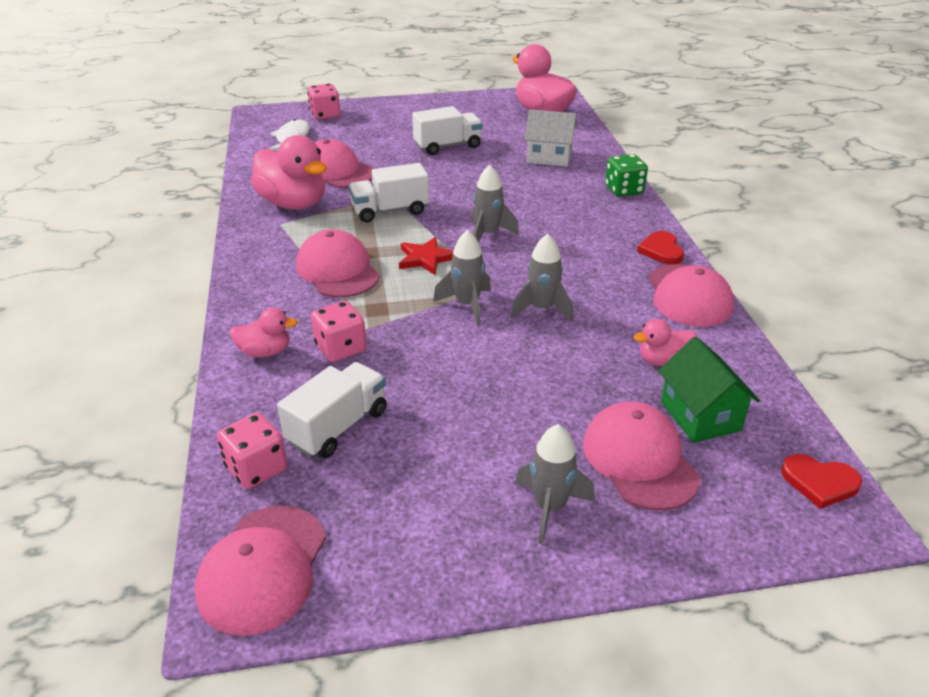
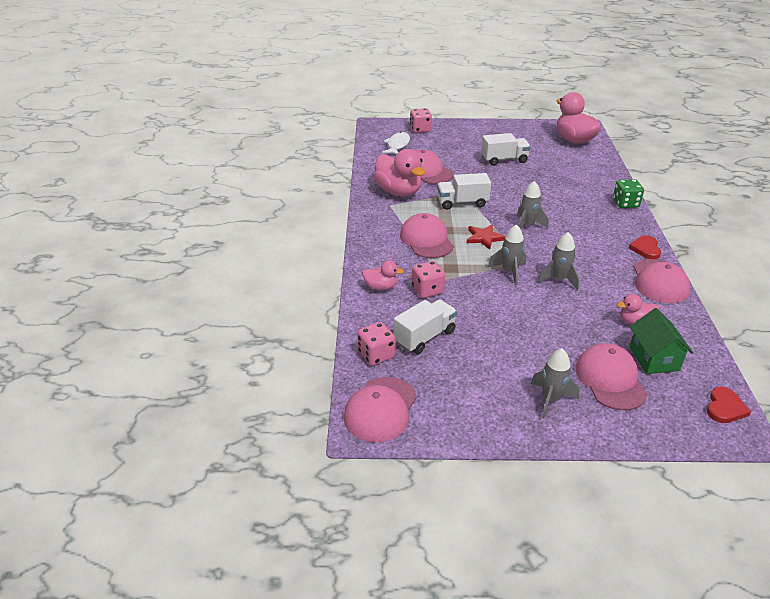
camera: 10 degrees right, 0 degrees up
(549, 157) = (575, 174): white house -> none
(819, 482) = (725, 407): red heart -> red heart turned 90 degrees counterclockwise

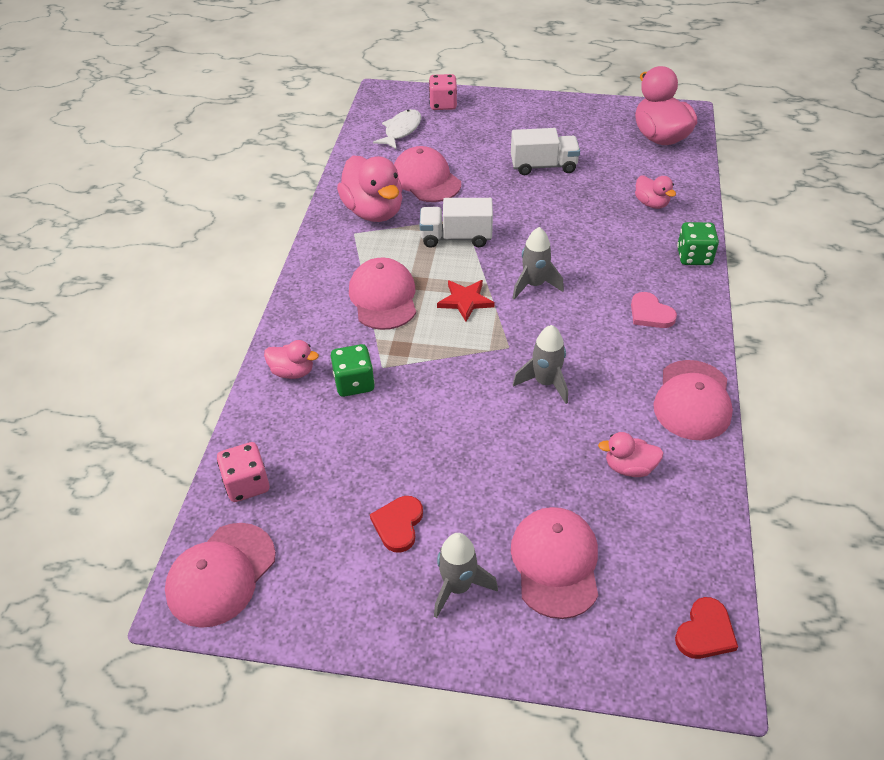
camera: 10 degrees right, 10 degrees up
(424, 337) = (322, 462): white truck -> none
(427, 290) = (354, 383): pink dice -> green dice
(509, 271) = (480, 362): grey rocket -> none
(585, 176) = (651, 203): none -> pink duck
(611, 236) = (650, 313): none -> pink heart
(645, 249) = (693, 340): red heart -> red heart (398, 524)
(654, 358) = (632, 534): green house -> none

